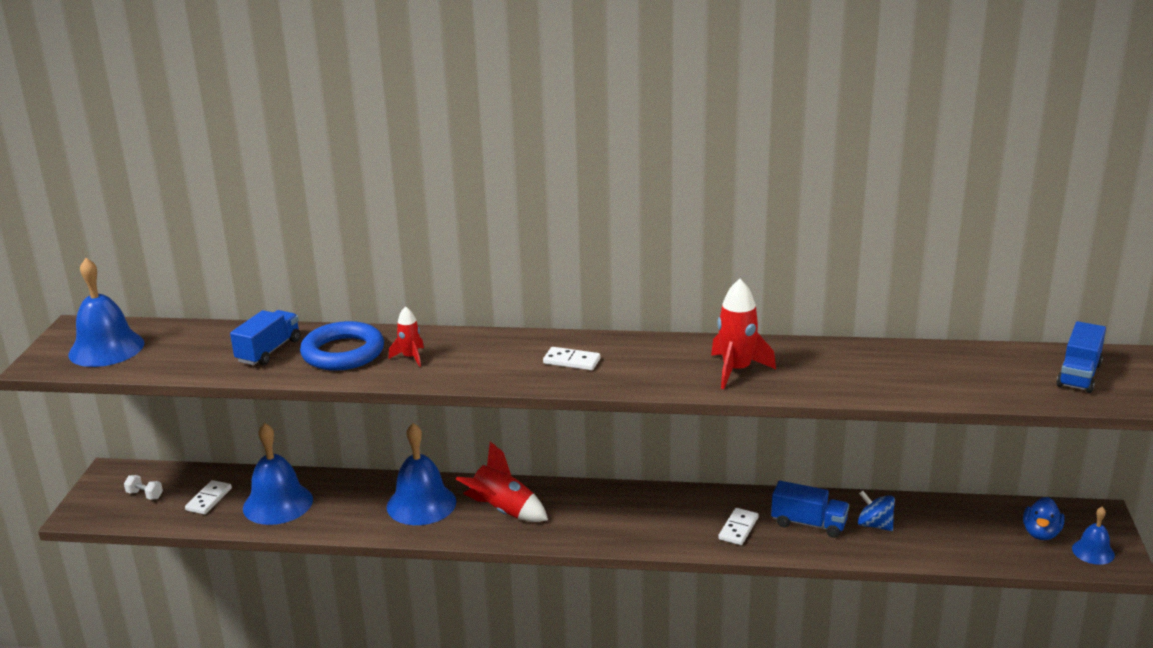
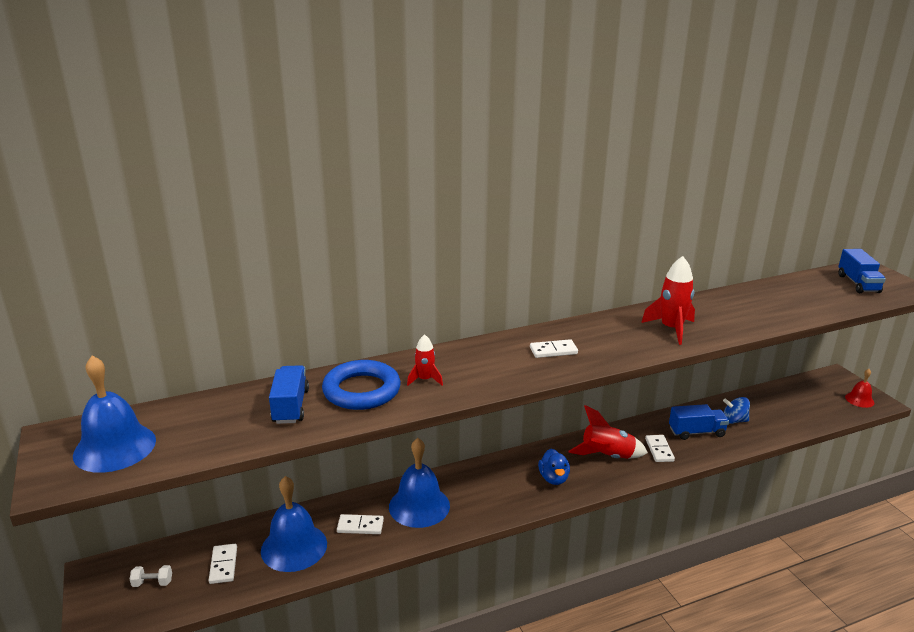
camera: 30 degrees left, 0 degrees up
(350, 504) = (360, 526): none -> white domino
(503, 511) = (488, 490): red rocket -> red rocket (607, 456)
(1041, 533) = (823, 397): blue duck -> blue duck (553, 478)
(1093, 551) = (859, 400): blue bell -> red bell

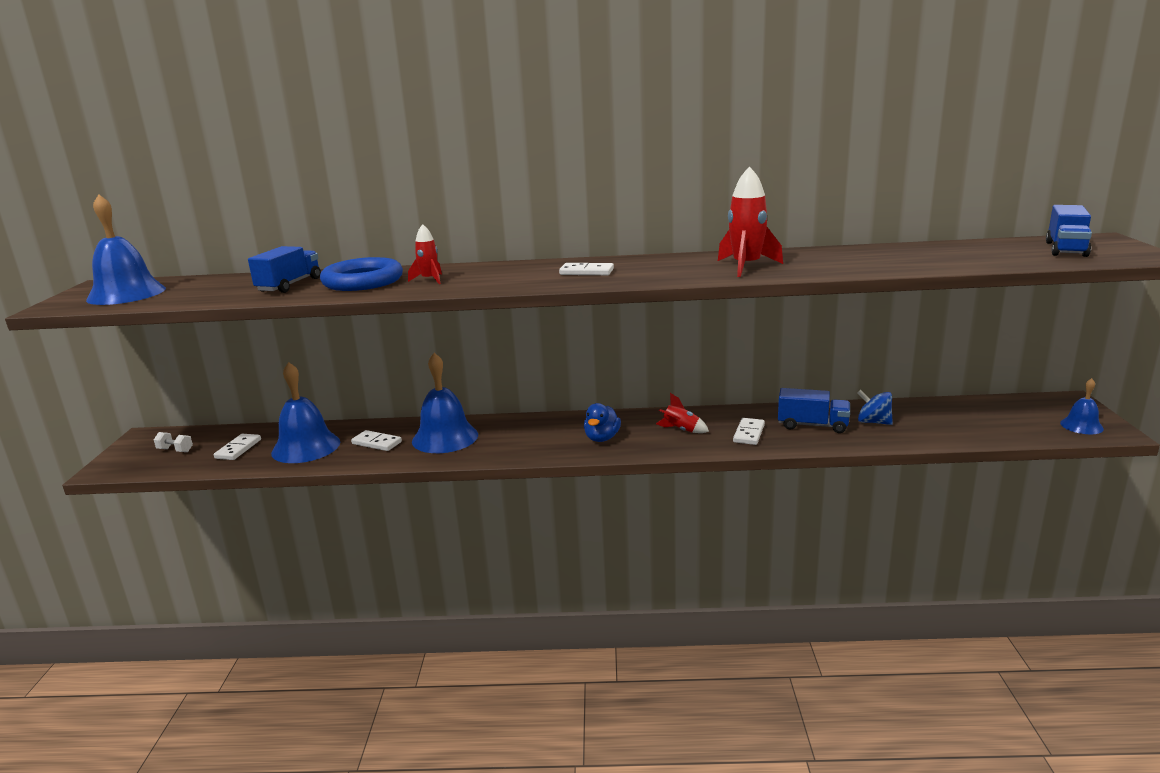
camera: 25 degrees right, 5 degrees down
(607, 456) = (681, 430): red rocket -> red rocket, size x0.58
(859, 400) = (1081, 426): red bell -> blue bell

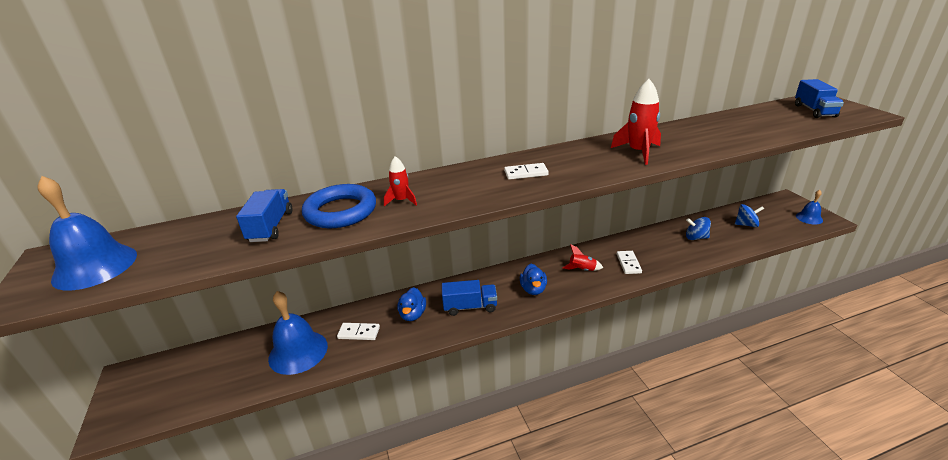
camera: 20 degrees left, 10 degrees up
(175, 450) = (170, 385): white dumbbell -> none
(238, 449) = (234, 368): white domino -> none
(445, 437) = (413, 314): blue bell -> blue duck
(812, 425) = (662, 248): blue truck -> blue truck (470, 307)
(967, 419) = (746, 225): none -> blue spinning top

